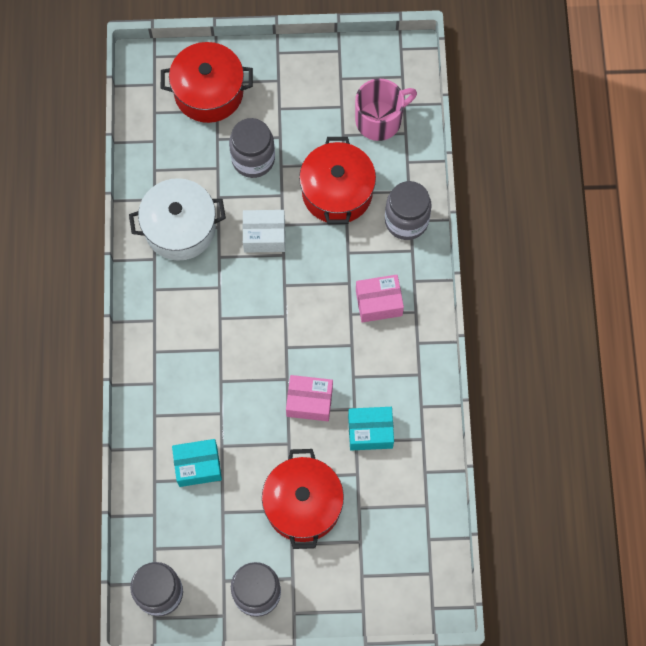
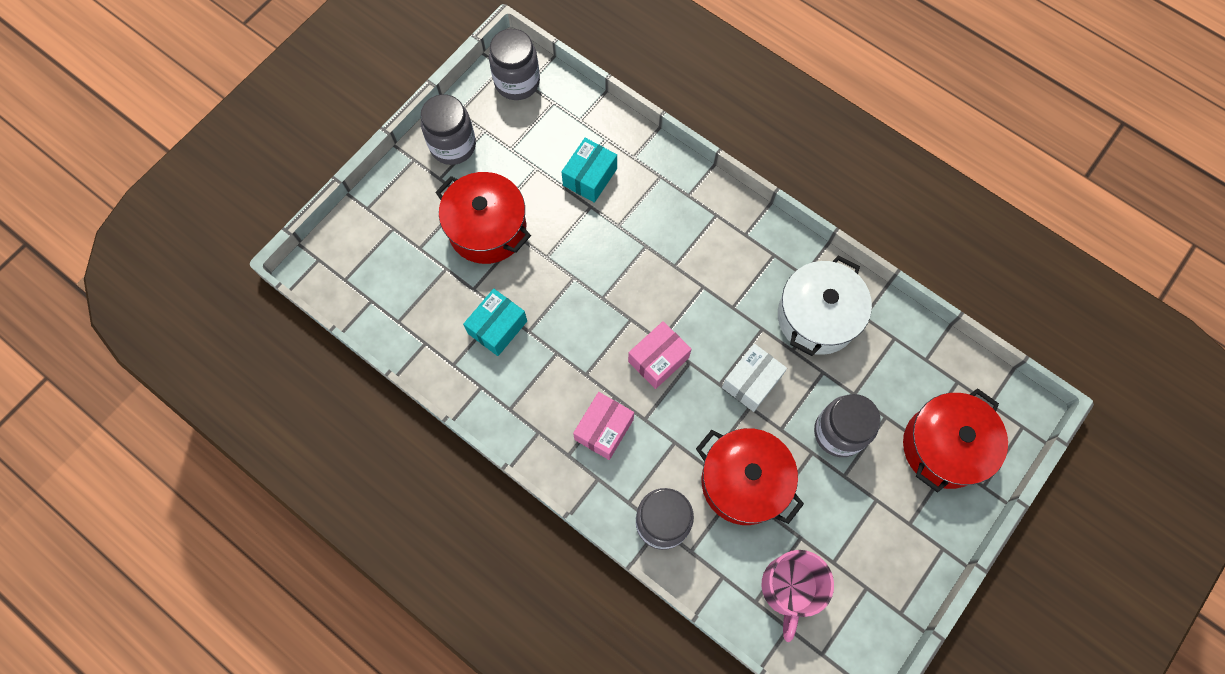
camera: 130 degrees right, 0 degrees up
(309, 402) = (566, 300): pink box -> pink box (658, 359)

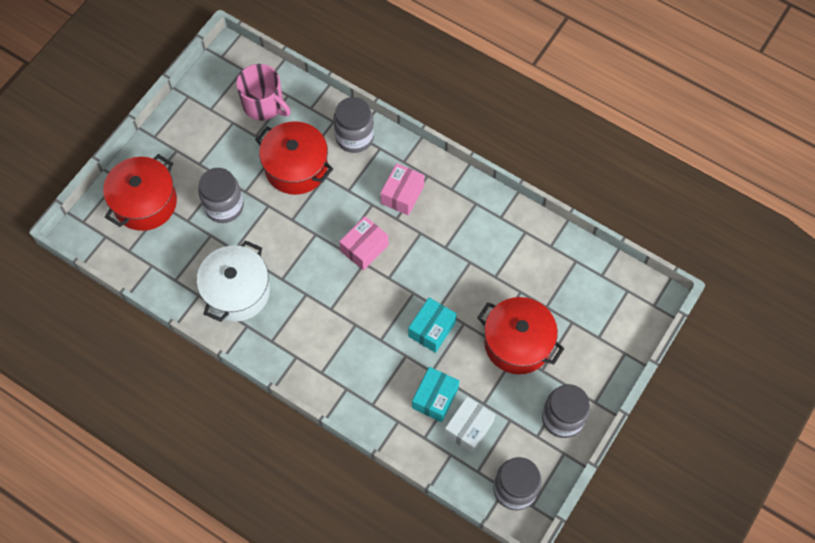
camera: 175 degrees right, 5 degrees down
(497, 327) = (495, 262): turquoise box -> turquoise box (432, 329)
(751, 382) = (290, 237): white box -> white box (468, 428)
(789, 588) = (264, 105): pink mug -> pink mug turned 120 degrees clockwise

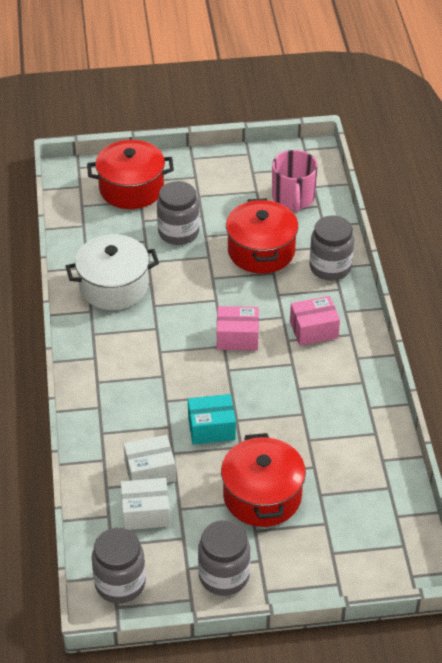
camera: 50 degrees right, 20 degrees down
(435, 398) = (150, 471): turquoise box -> white box

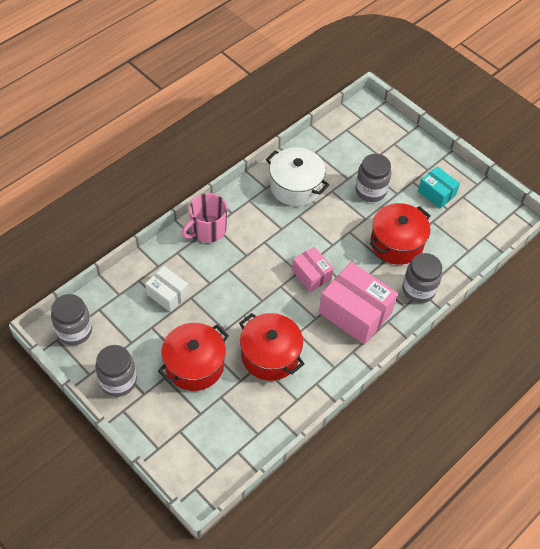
camera: 50 degrees right, 10 degrees up
(131, 189) = (384, 144): red pot -> red pot (270, 355)
(145, 512) = (135, 311): white box -> none
(211, 428) = (226, 306): turquoise box -> turquoise box (436, 193)
(293, 198) = (461, 232): pink mug -> pink mug (207, 229)
(314, 330) = (355, 313): pink box -> pink box, size x1.76

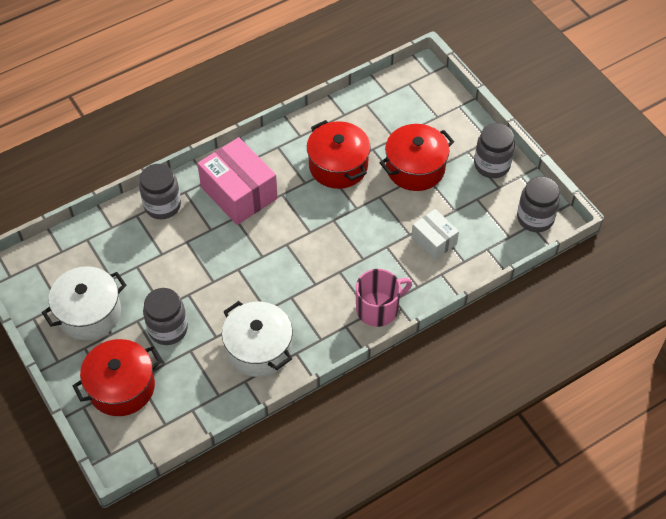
camera: 165 degrees left, 0 degrees up
(311, 275) = (273, 238): pink box -> none
(396, 243) = (164, 259): red pot -> red pot (121, 387)
(436, 193) = (89, 313): turquoise box -> white pot

